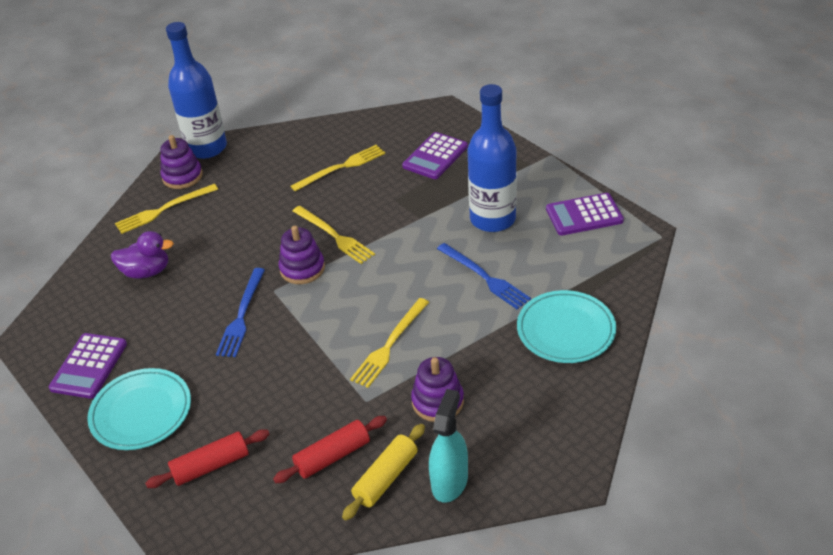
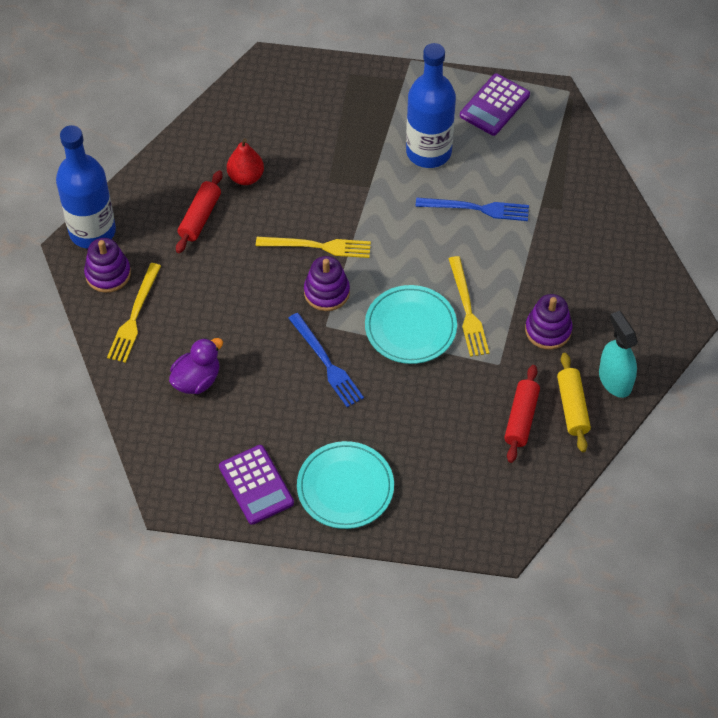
camera: 45 degrees left, 15 degrees up
(211, 466) = (446, 485): red rolling pin -> red rolling pin (200, 217)
(341, 167) = (246, 177): yellow fork -> red pear
(435, 156) = (316, 117): purple calculator -> none
(565, 330) = (577, 216): turquoise plate -> turquoise plate (410, 327)

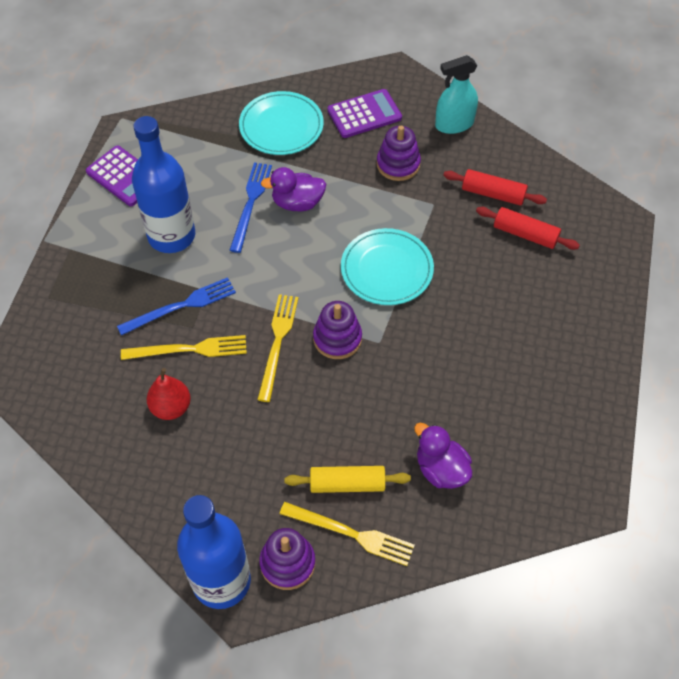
camera: 85 degrees left, 0 degrees up
(200, 217) = (220, 458): red rolling pin -> red rolling pin (525, 234)
(256, 485) = (570, 417): purple calculator -> purple calculator (364, 114)
(326, 362) = (425, 344): blue fork -> blue fork (181, 306)
(345, 487) = (570, 338): turquoise plate -> turquoise plate (281, 126)
(467, 310) = (370, 222): yellow fork -> yellow fork (189, 349)
(483, 247) = (297, 203): none -> purple duck
(572, 407) = (481, 156): yellow rolling pin -> yellow rolling pin (347, 484)

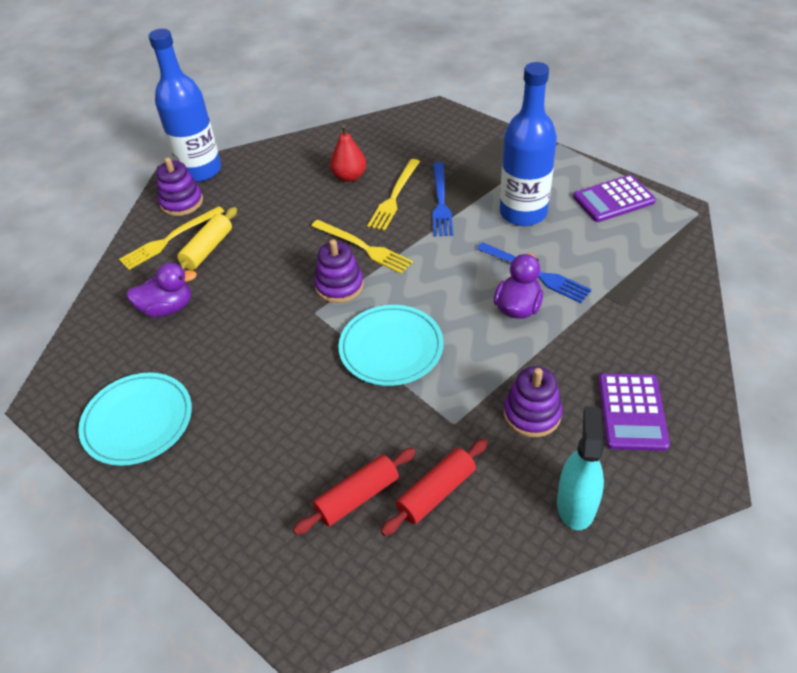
camera: 120 degrees right, 10 degrees down
(281, 126) = (640, 328): turquoise plate -> turquoise plate (138, 421)

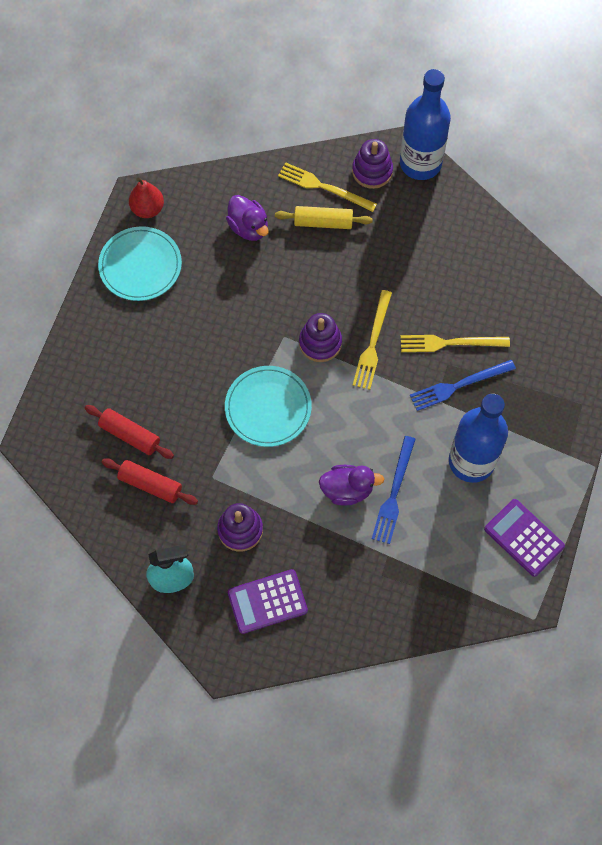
camera: 65 degrees right, 20 degrees up
(349, 176) = (463, 293): red pear -> red pear (147, 209)

